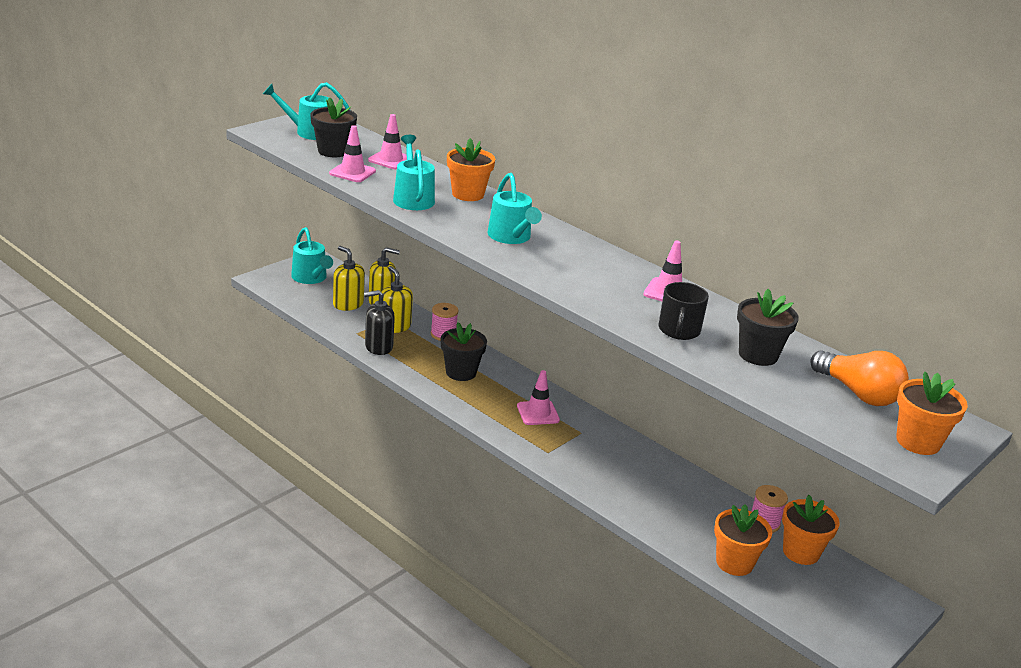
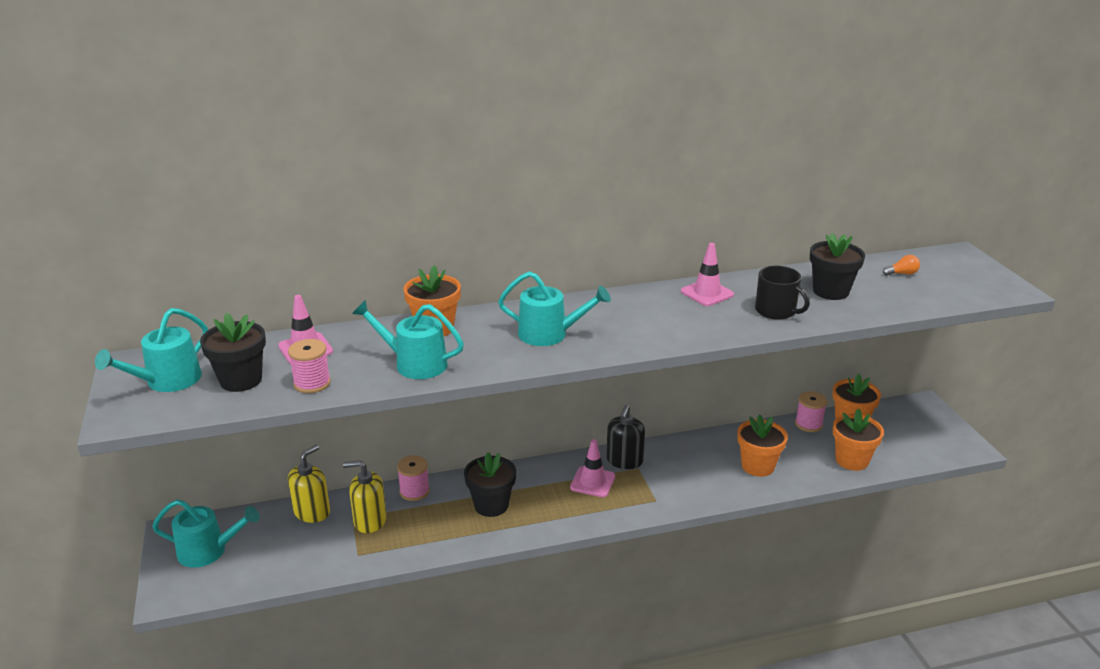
camera: 55 degrees left, 0 degrees up
(348, 304) = (293, 540): yellow soap dispenser -> none
(352, 172) = (312, 383): pink traffic cone -> pink spool
(378, 347) = (398, 547): black soap dispenser -> black soap dispenser (624, 461)
(858, 393) = (902, 273): orange light bulb -> orange light bulb, size x0.44
(918, 442) = (975, 277): orange flower pot -> orange flower pot (758, 466)

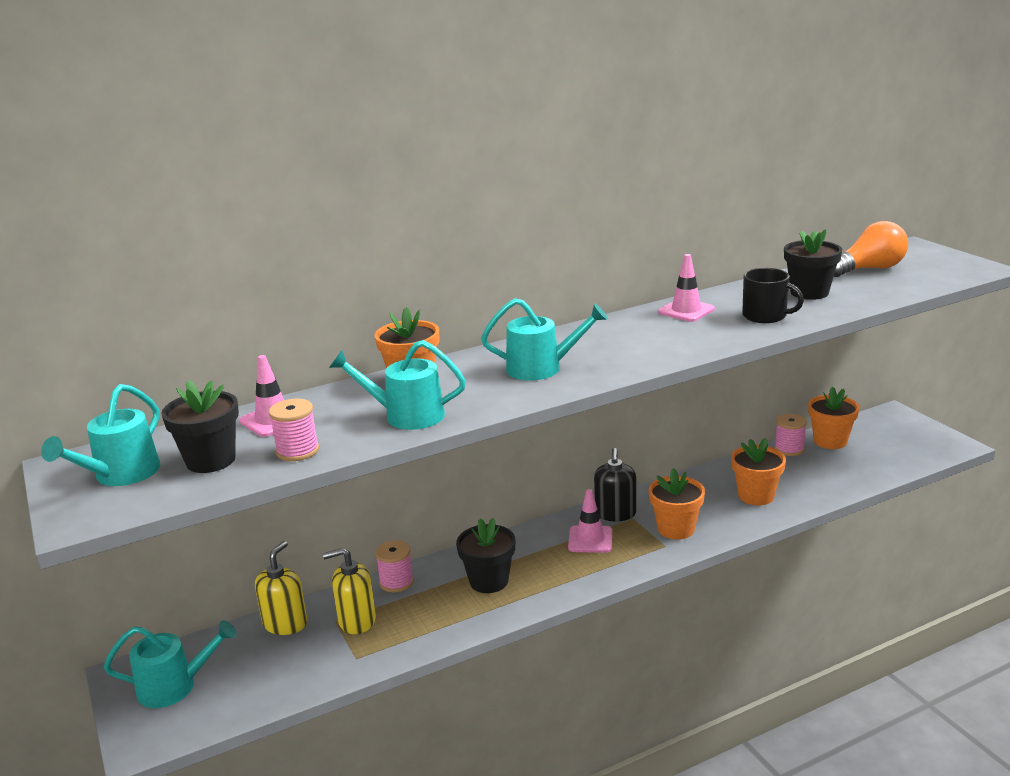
camera: 10 degrees left, 5 degrees down
(851, 460) = (847, 475): orange flower pot -> orange flower pot (676, 529)
(902, 273) = (869, 269): orange light bulb -> orange light bulb, size x2.28

